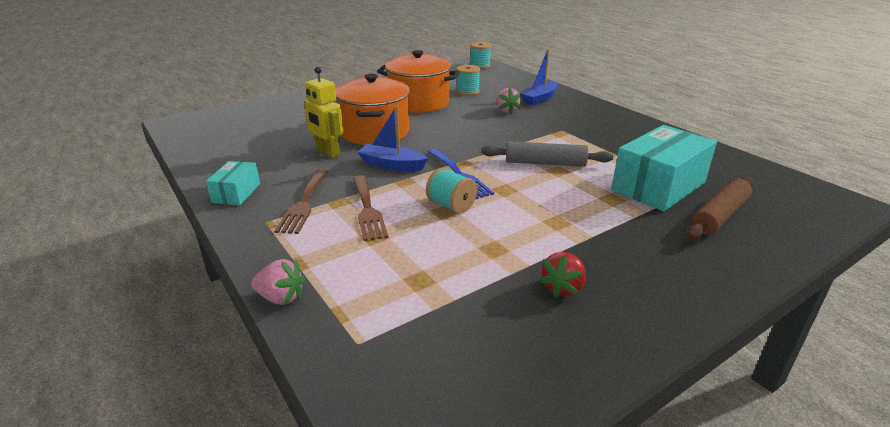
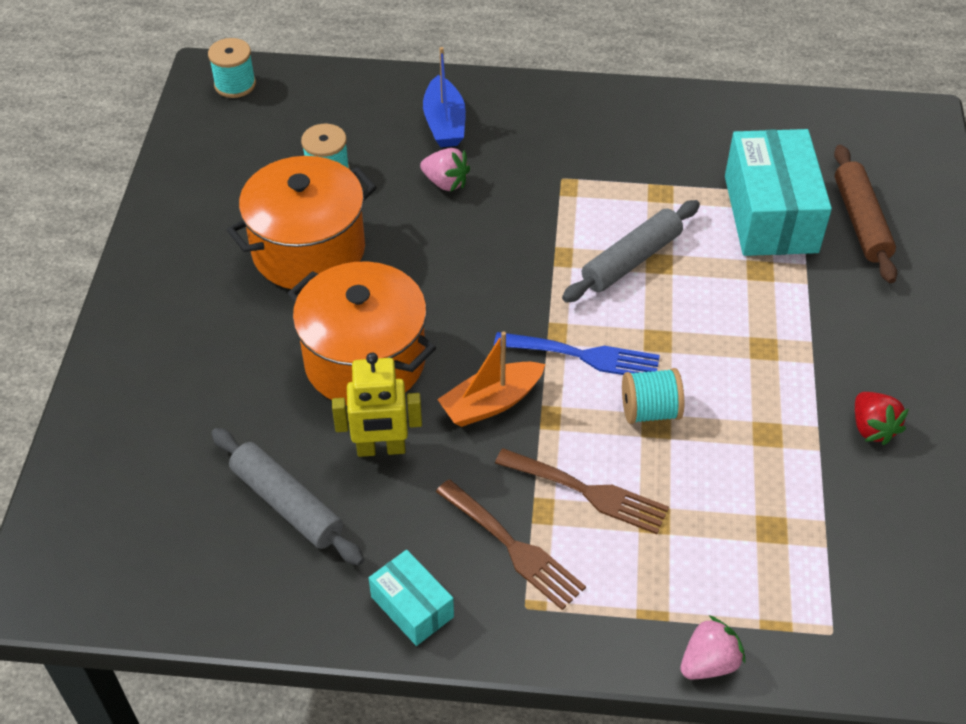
camera: 50 degrees left, 20 degrees up
(270, 146) = (287, 503): none -> grey rolling pin
(392, 165) = (491, 403): blue boat -> orange boat

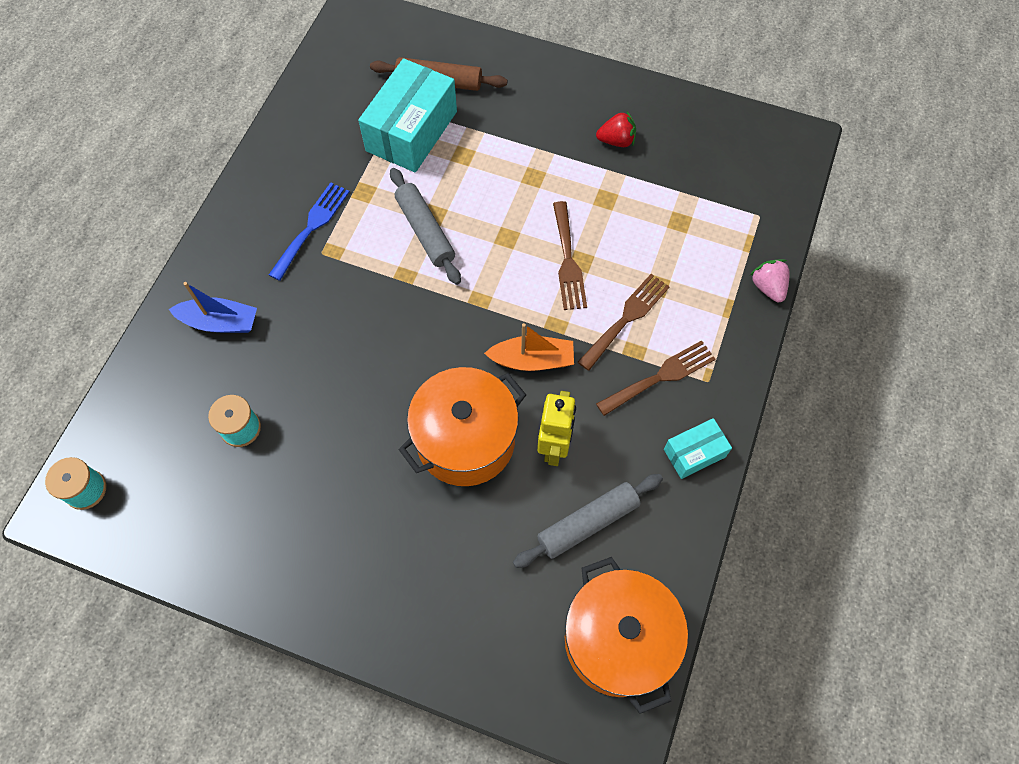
camera: 75 degrees left, 15 degrees up
(309, 250) = (330, 461): orange pot -> orange pot (618, 640)
(446, 183) = (292, 338): pink strawberry -> none
(491, 403) = (532, 360): orange boat -> orange boat turned 75 degrees counterclockwise
(585, 356) = (507, 287): blue fork -> blue fork (312, 227)
(650, 411) = (568, 261): turquoise spool -> brown fork
(770, 214) = (411, 131): turquoise box -> turquoise box turned 75 degrees counterclockwise

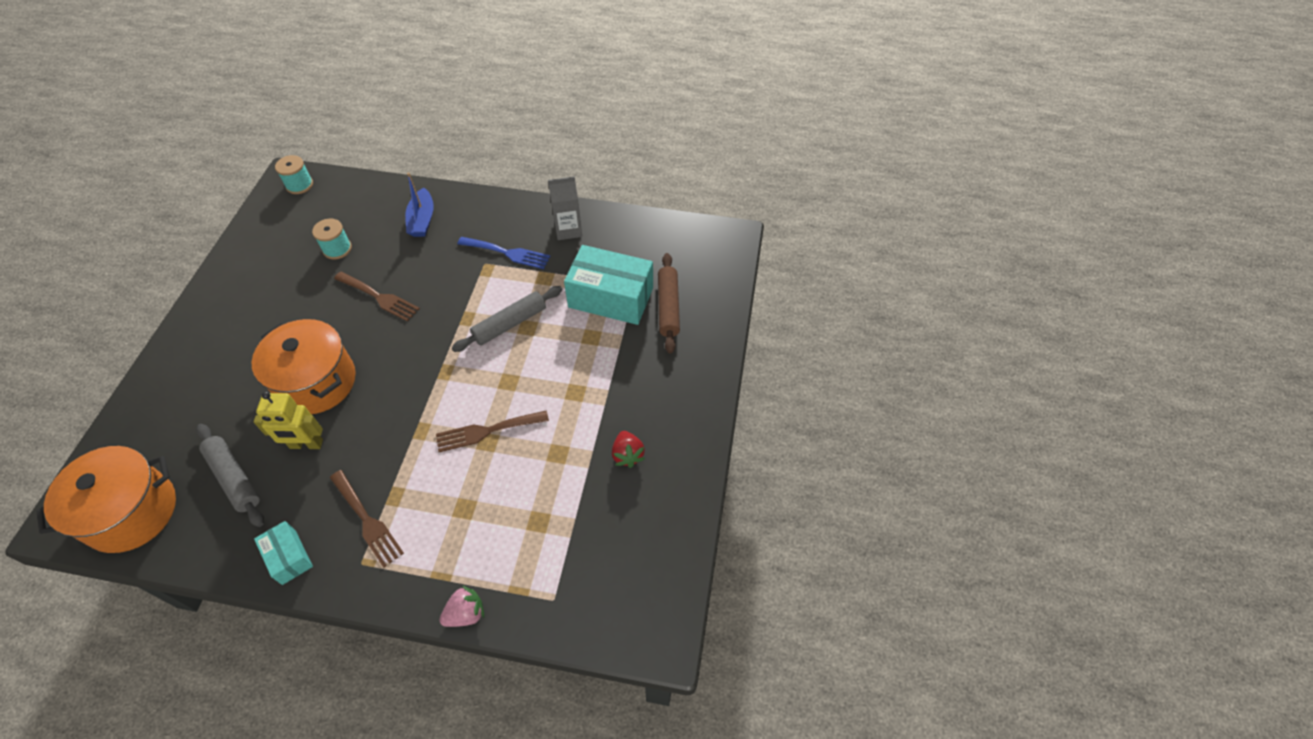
camera: 80 degrees right, 10 degrees down
(292, 161) = (568, 229): none -> grey carton
(532, 360) = (387, 417): orange boat -> none
(626, 318) = (428, 486): brown fork -> brown fork (379, 297)

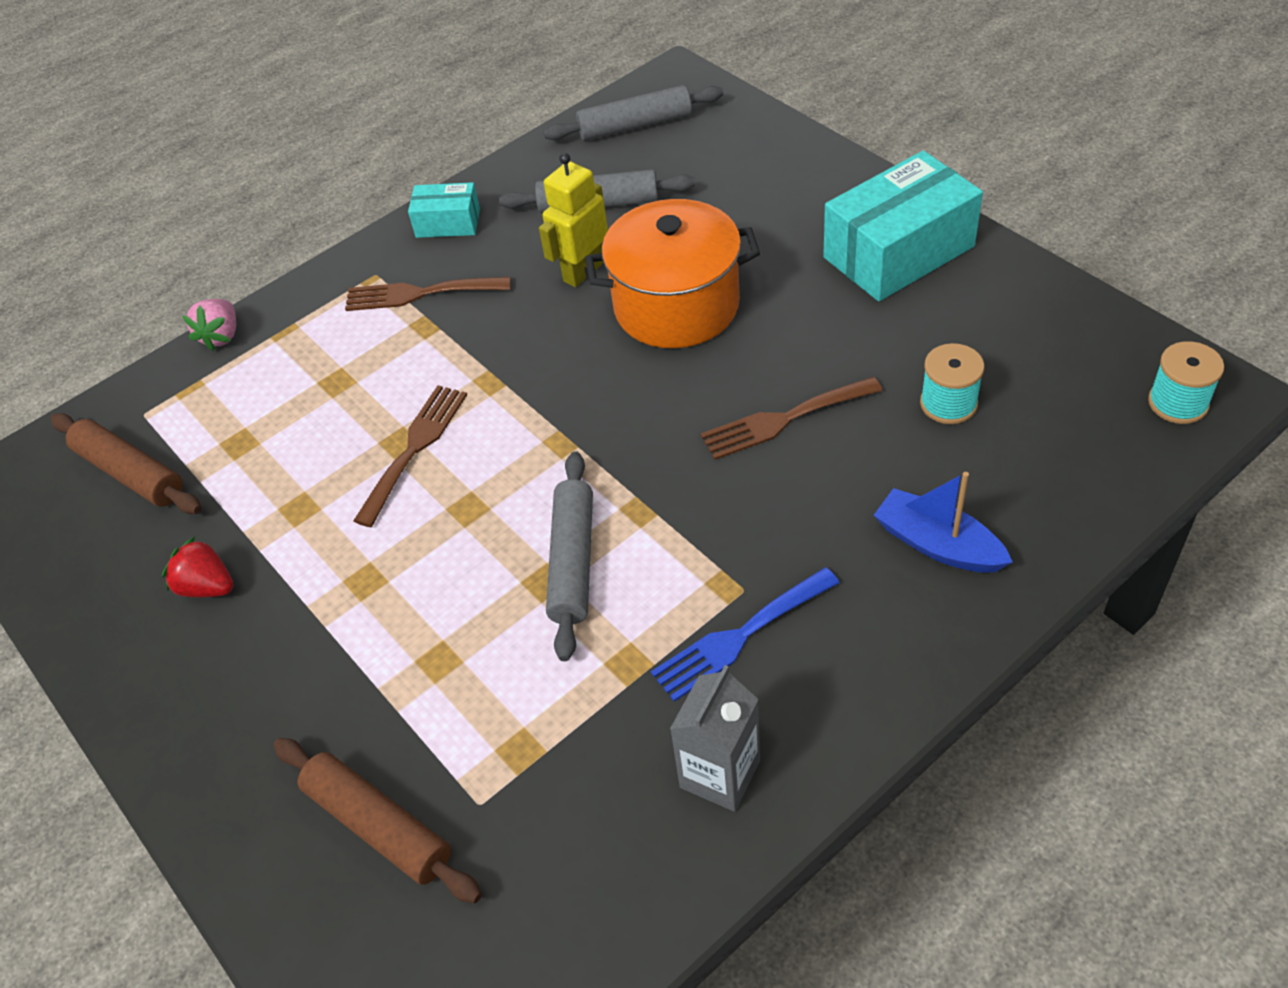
camera: 135 degrees right, 5 degrees down
(132, 512) = (635, 125): orange pot -> grey rolling pin
(595, 561) = (131, 473): none -> brown rolling pin
(611, 297) = (488, 742): turquoise box -> turquoise box (898, 252)

